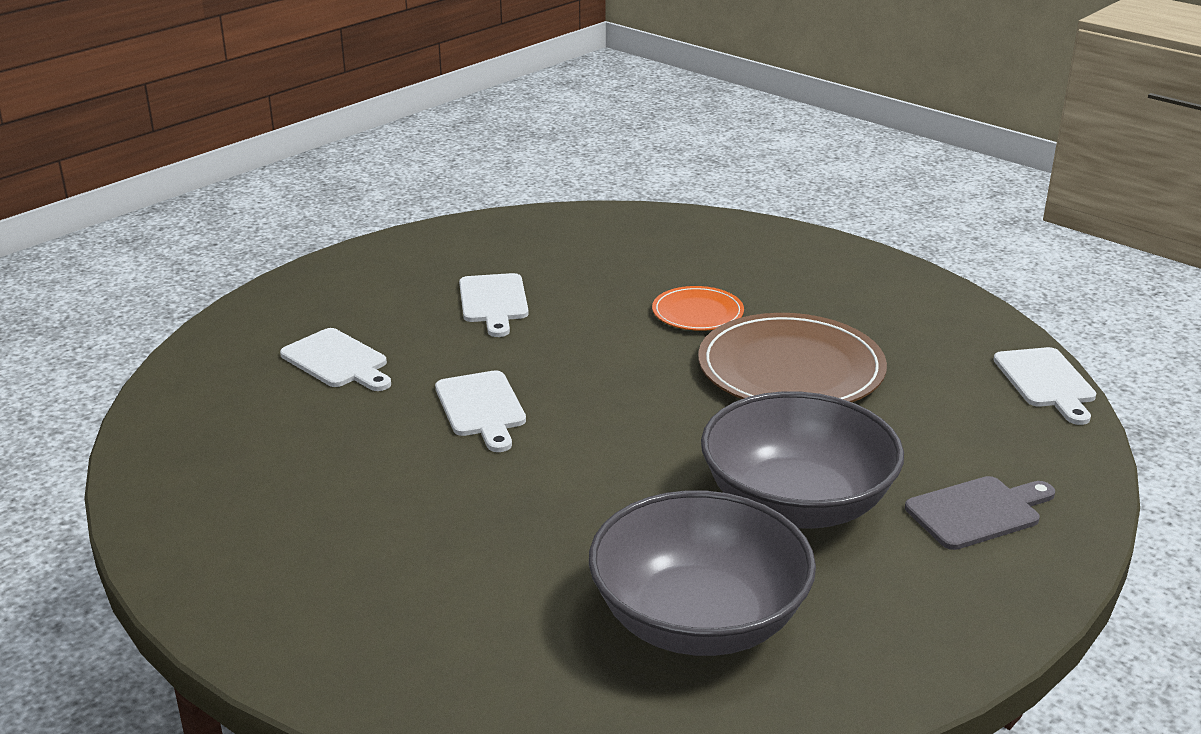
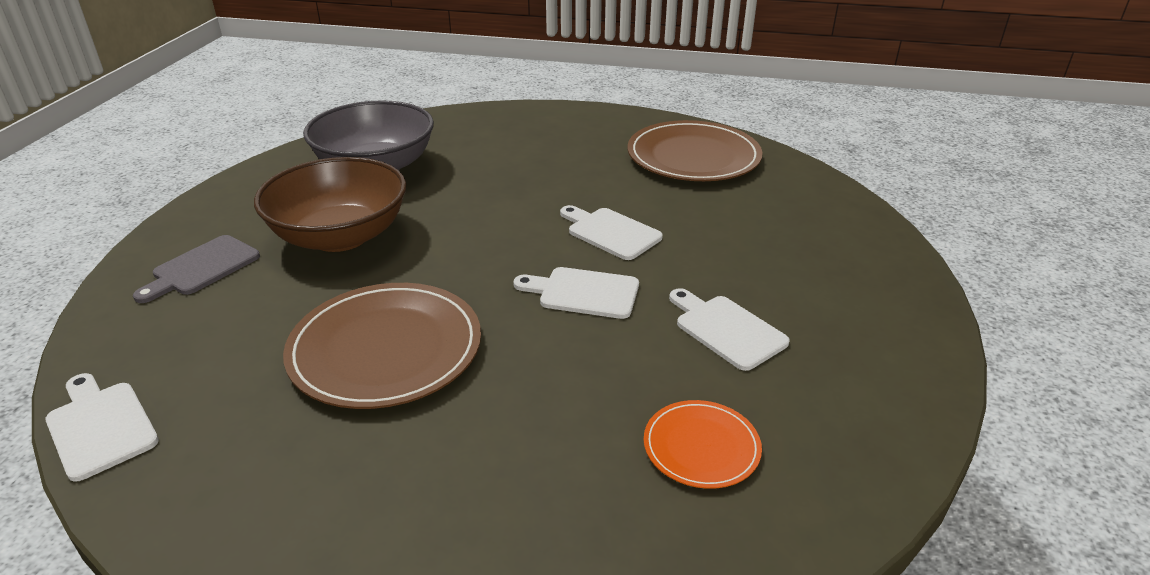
camera: 150 degrees right, 5 degrees up
(238, 476) = (693, 156): none -> brown plate
(337, 361) = (757, 233): white cutting board -> white cutting board (583, 293)
(697, 313) = (519, 391): orange plate -> orange plate (701, 447)
(796, 504) = (340, 236): grey bowl -> brown bowl

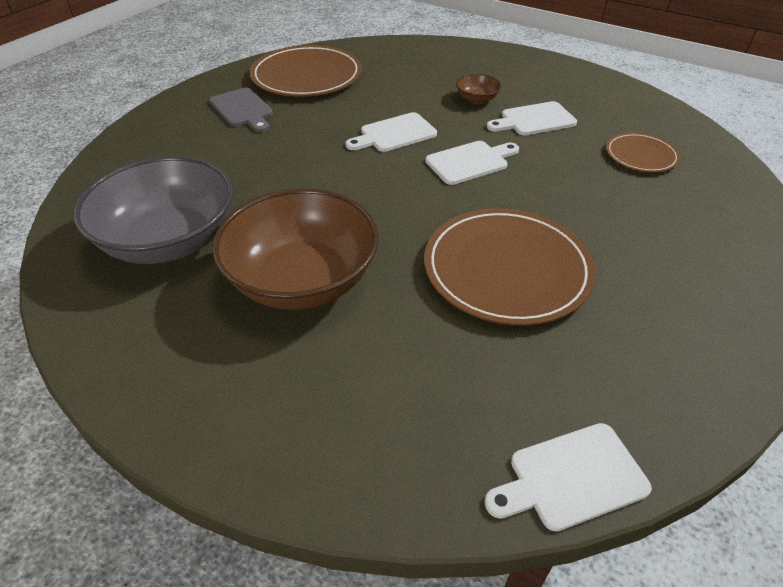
camera: 70 degrees left, 10 degrees up
(202, 268) = (302, 397): grey cutting board -> grey cutting board (242, 109)
(583, 293) = (470, 162): white cutting board -> white cutting board turned 150 degrees counterclockwise
(701, 447) = (641, 155): orange plate -> brown plate
(742, 274) = (476, 99): none -> brown bowl

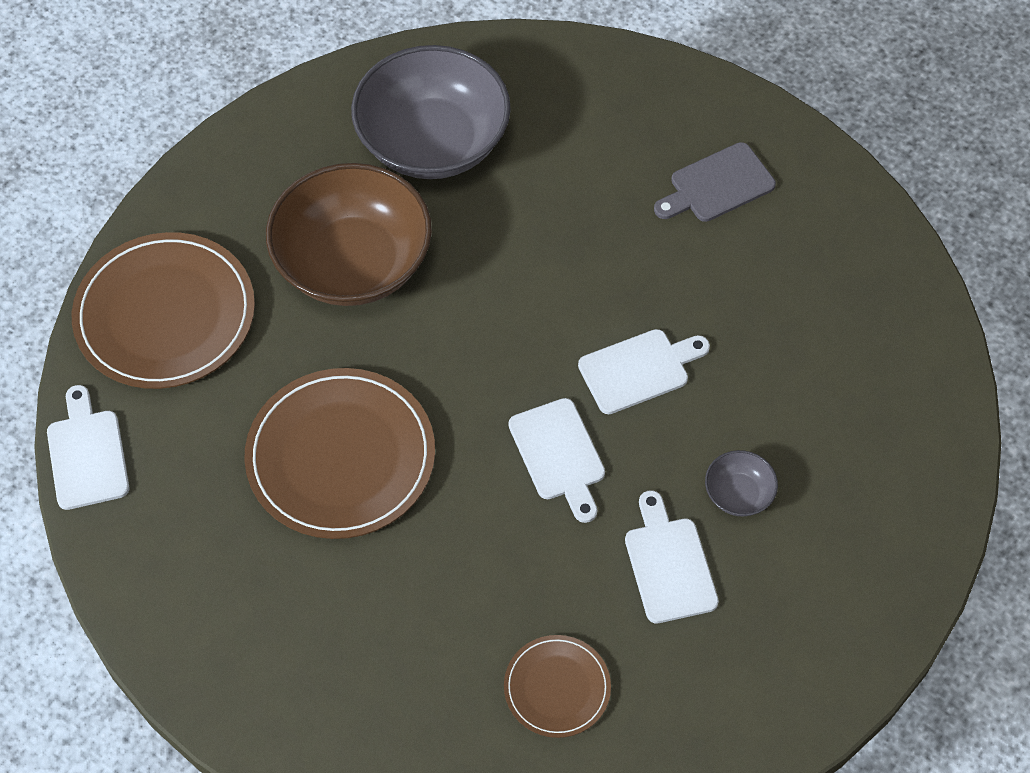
camera: 95 degrees right, 15 degrees up
(307, 76) = (823, 261): brown plate -> brown plate (165, 315)
(394, 134) = (638, 370): white cutting board -> white cutting board turned 90 degrees clockwise
(476, 99) = (738, 494): brown bowl -> grey bowl

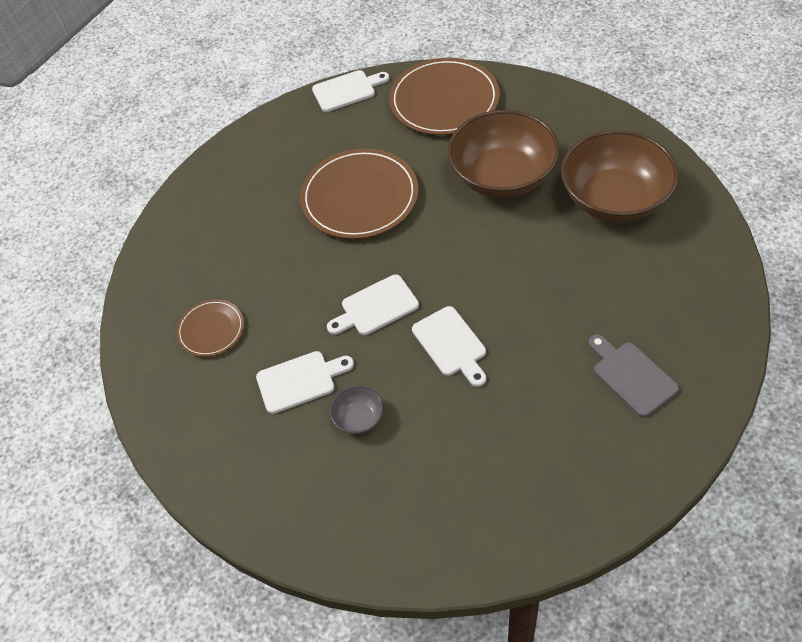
camera: 90 degrees right, 5 degrees down
(433, 142) = (614, 199): grey bowl -> brown bowl

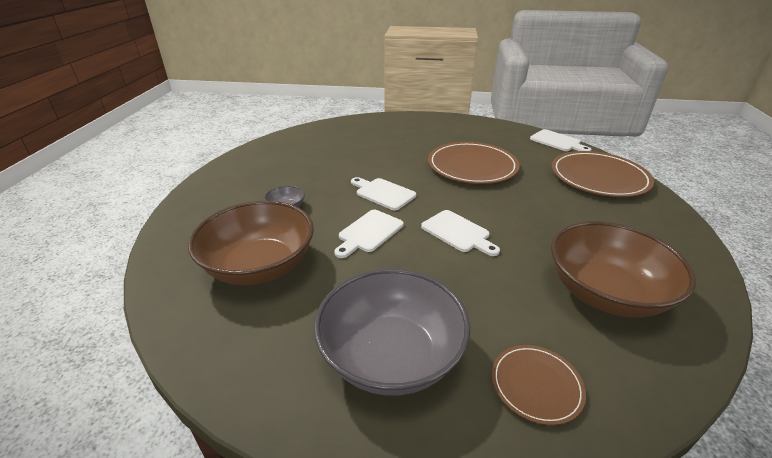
camera: 60 degrees right, 20 degrees down
(211, 329) = (332, 145): brown plate -> brown plate (536, 385)
(300, 381) = (308, 180): white cutting board -> white cutting board (458, 232)
(502, 176) = (556, 220): brown bowl -> brown bowl (260, 266)
(631, 376) = (391, 355): grey cutting board -> grey bowl

